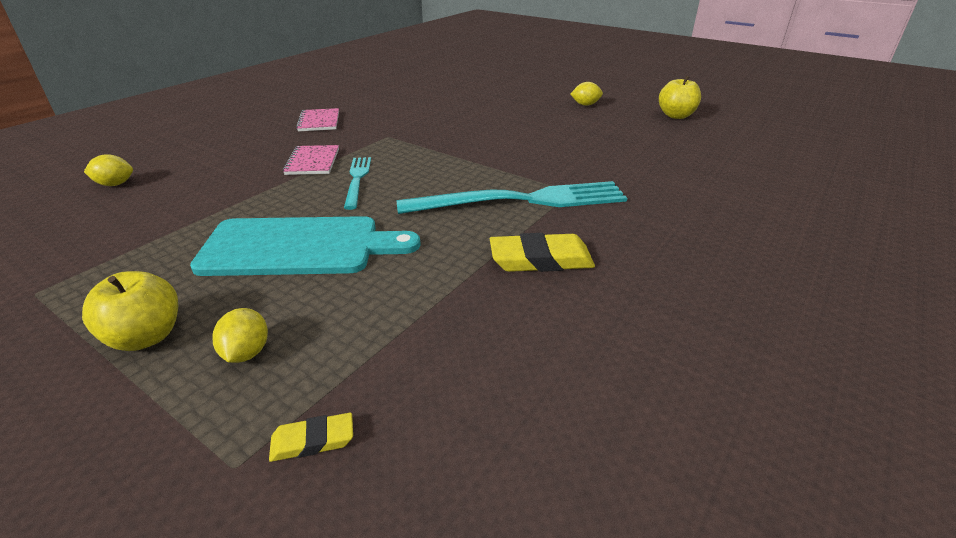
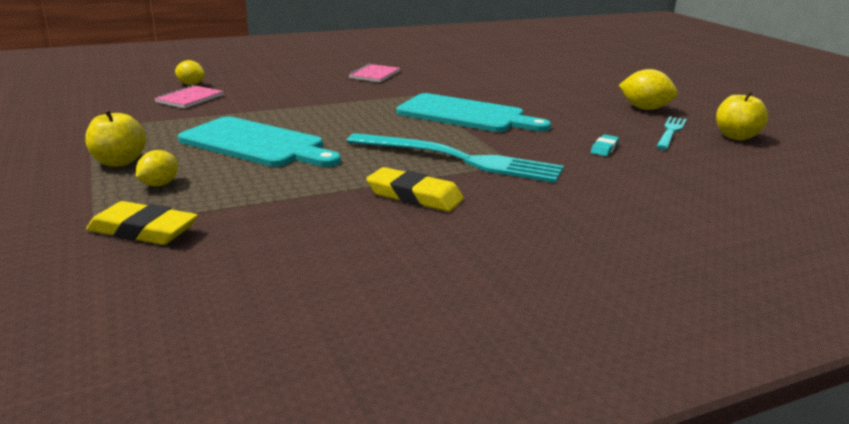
camera: 30 degrees right, 10 degrees down
(313, 162) = (333, 99): pink notebook -> pink notebook (190, 99)
(313, 440) = (143, 230): yellow eraser -> yellow eraser, size x1.85
(357, 180) = (350, 117): turquoise fork -> turquoise fork (671, 132)
(462, 147) = (466, 115): none -> turquoise cutting board
(585, 105) = (645, 108): yellow lemon -> yellow lemon, size x1.56
(611, 153) = (604, 148): none -> turquoise eraser

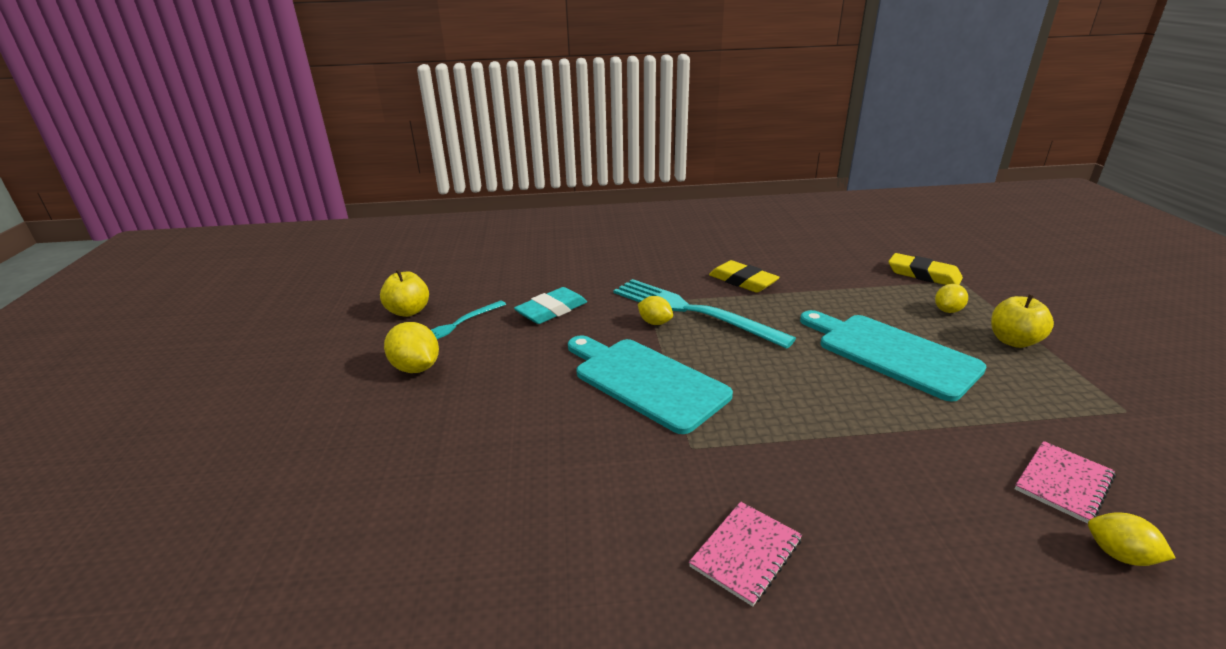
camera: 160 degrees left, 5 degrees up
(490, 147) = (655, 322): none -> yellow lemon
(604, 148) = (551, 310): turquoise eraser -> turquoise eraser, size x1.85

